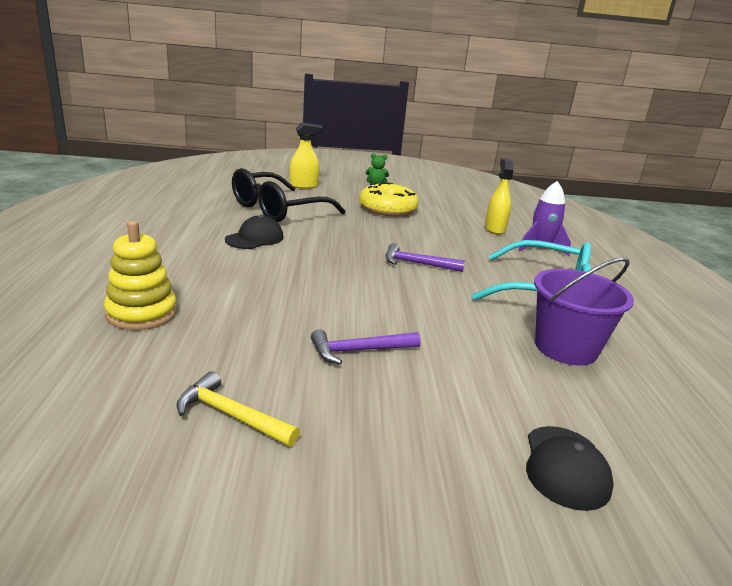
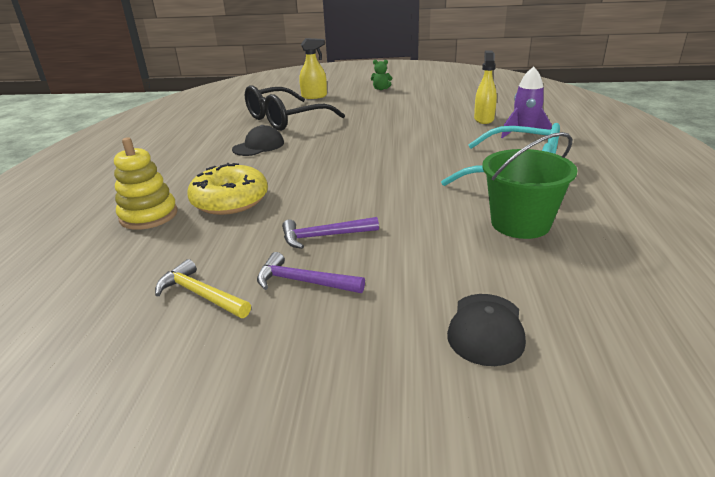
camera: 10 degrees right, 5 degrees up
(387, 209) = (385, 110): yellow donut -> yellow donut (230, 200)
(417, 264) = (399, 157): purple hammer -> purple hammer (303, 282)
(565, 348) = (520, 223): purple bucket -> green bucket

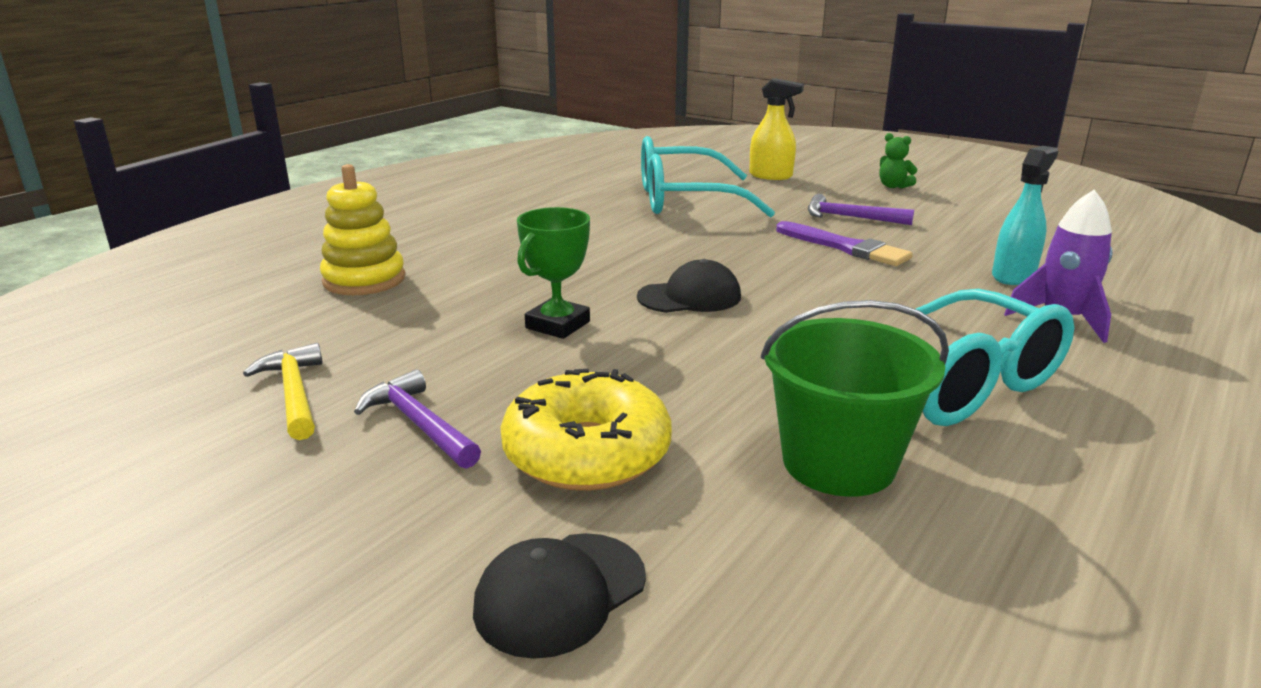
camera: 30 degrees right, 5 degrees down
(230, 200) = (473, 290): yellow donut -> yellow donut (587, 453)
(258, 146) = (601, 228): black cap -> black cap (690, 297)
(286, 119) = (686, 200): black glasses -> turquoise glasses
(307, 204) = (558, 325): none -> green trophy
(324, 236) = (522, 375): purple hammer -> purple hammer (850, 218)
(397, 124) = (845, 247): none -> purple brush
(484, 119) = (1013, 276): yellow spray bottle -> turquoise spray bottle

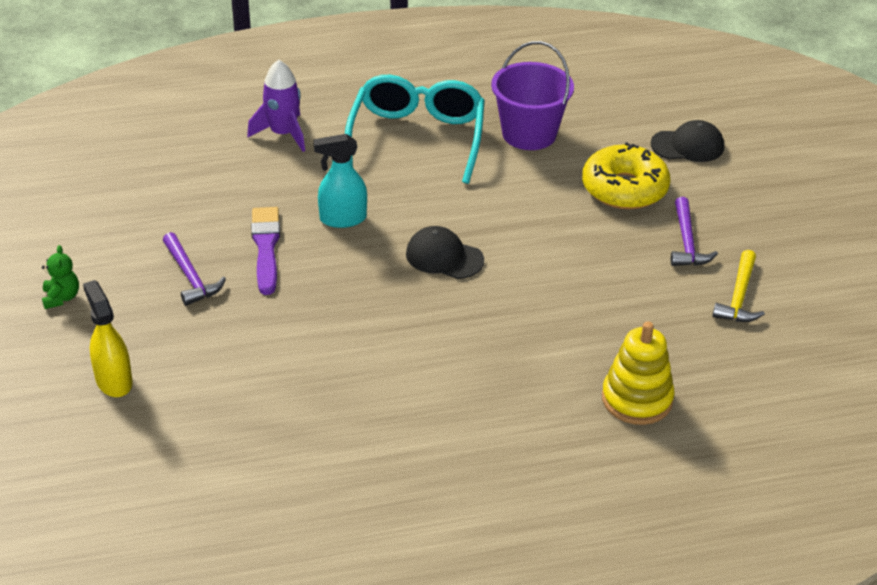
camera: 140 degrees left, 15 degrees up
(558, 325) = (552, 276): green trophy -> none
(686, 200) = (259, 382): turquoise glasses -> none
(838, 462) = (529, 134): green bucket -> purple bucket
(1013, 276) = (230, 168): turquoise spray bottle -> turquoise spray bottle (342, 219)

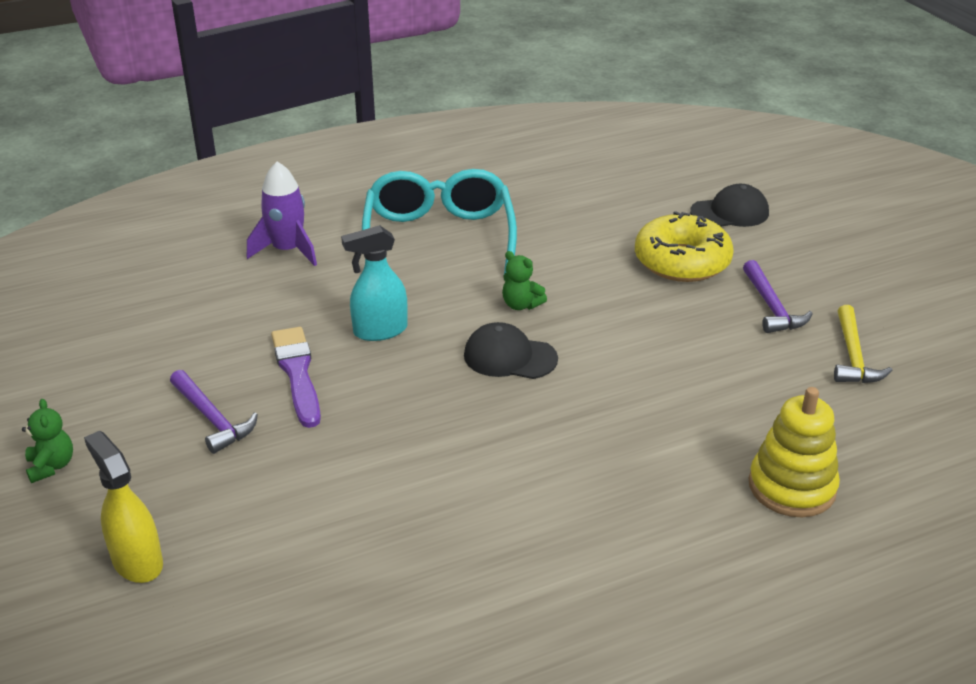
camera: 10 degrees left, 5 degrees down
(469, 211) = (521, 305): none -> green teddy bear
(529, 134) = (559, 220): purple bucket -> none

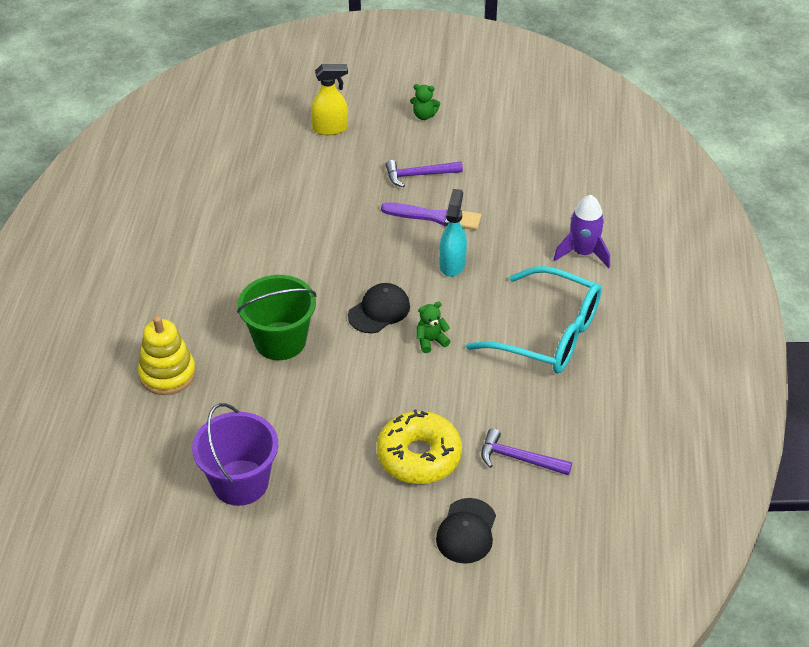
camera: 120 degrees right, 10 degrees up
(636, 414) = (280, 341): none -> green bucket
(771, 307) = (326, 474): purple hammer -> purple hammer (519, 459)
(853, 356) = (240, 482): yellow hammer -> purple bucket

